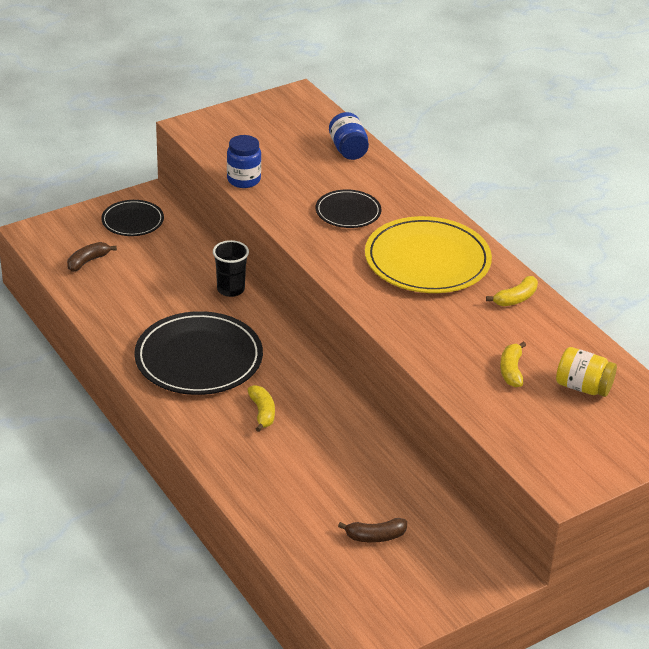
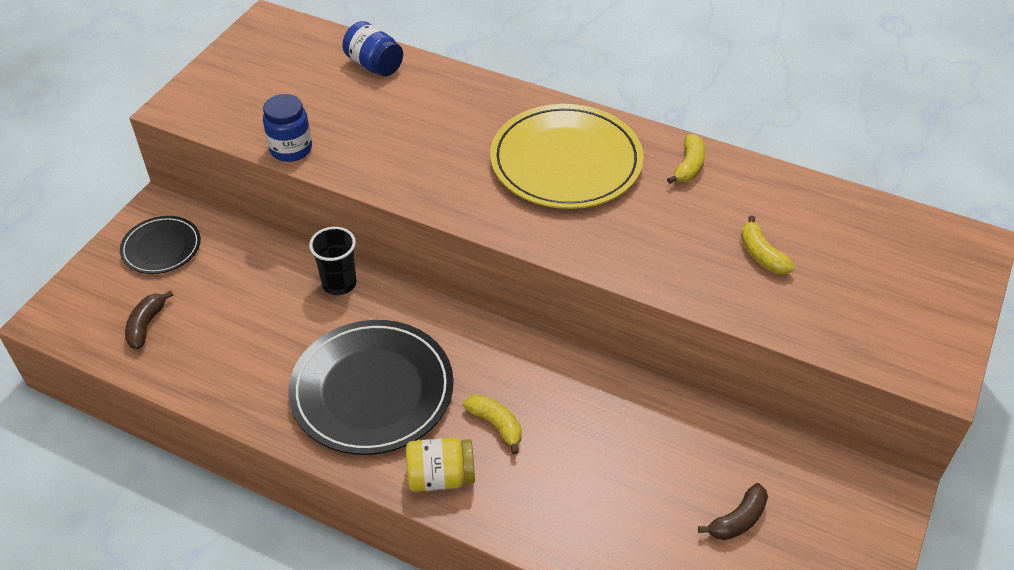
camera: 30 degrees left, 10 degrees up
(348, 212) = (436, 139): black plate -> none
(583, 387) = (842, 240): yellow jar -> yellow jar (440, 477)

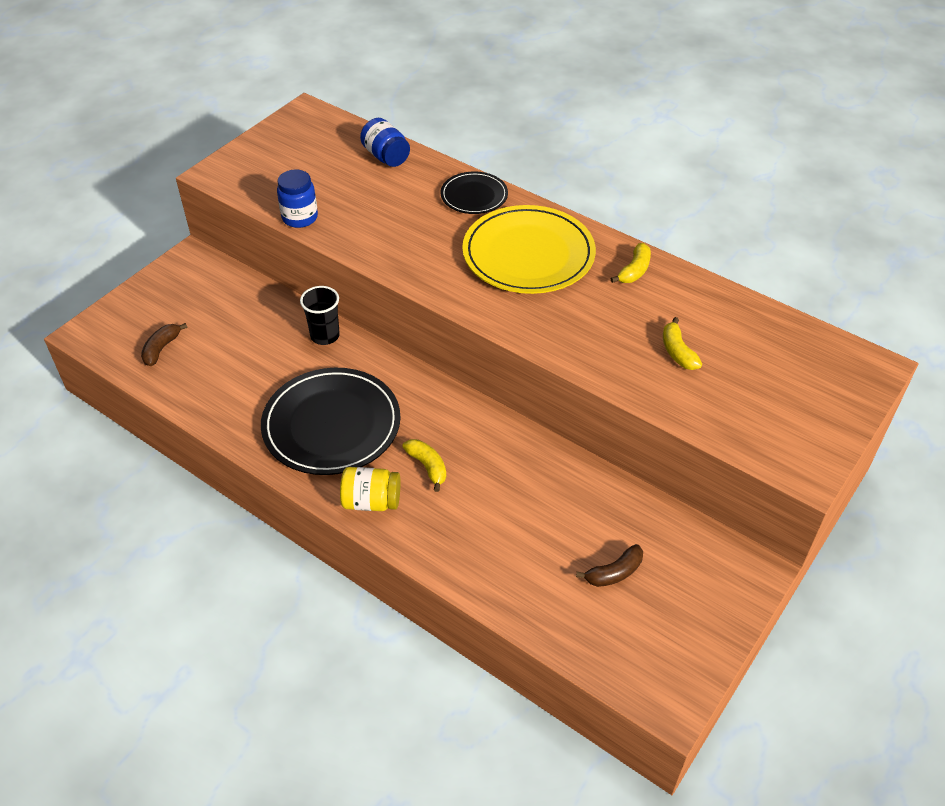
camera: 10 degrees right, 0 degrees up
(161, 247) = (187, 289): black plate -> black plate (474, 196)

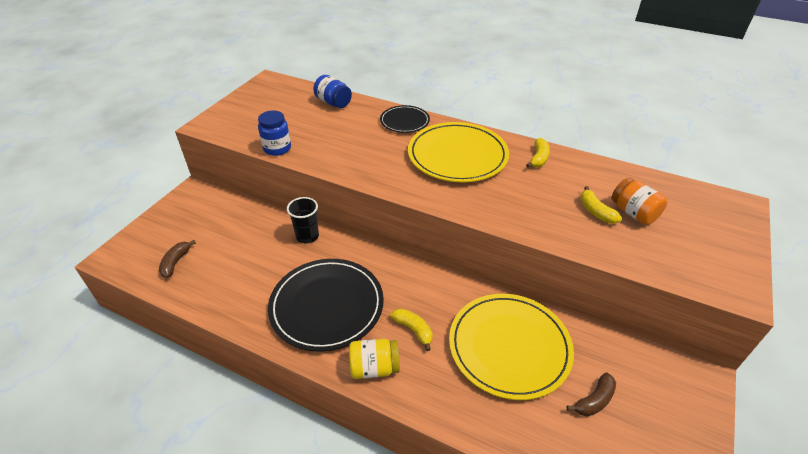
camera: 10 degrees left, 5 degrees down
(535, 501) = (509, 347): none -> yellow plate
(726, 359) = (633, 213): none -> orange jar

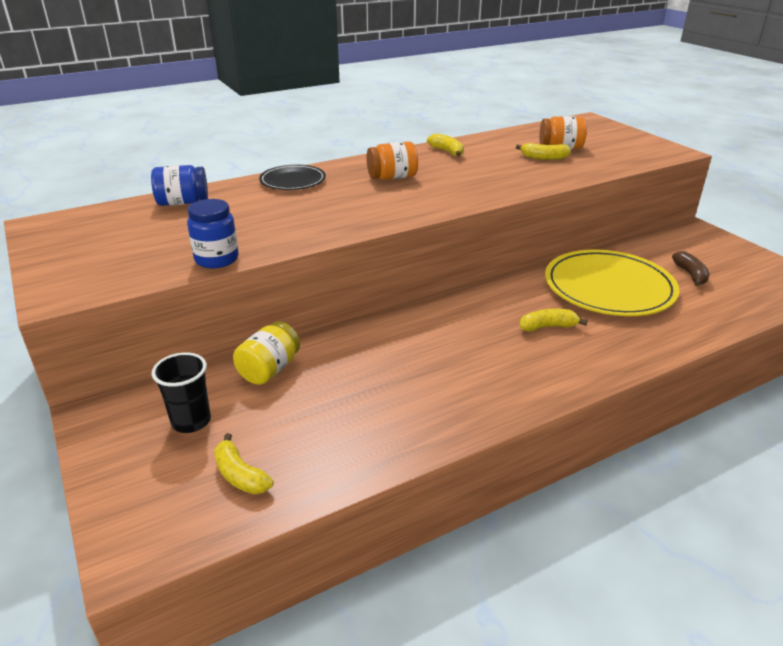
camera: 55 degrees left, 10 degrees down
(176, 262) = (240, 475): brown banana -> yellow banana
(307, 236) = (332, 344): black cup -> black cup (191, 421)
(327, 306) = (463, 368): black plate -> none
(374, 368) = (579, 367): yellow jar -> yellow jar (269, 370)
(457, 155) = (392, 177): yellow plate -> orange jar

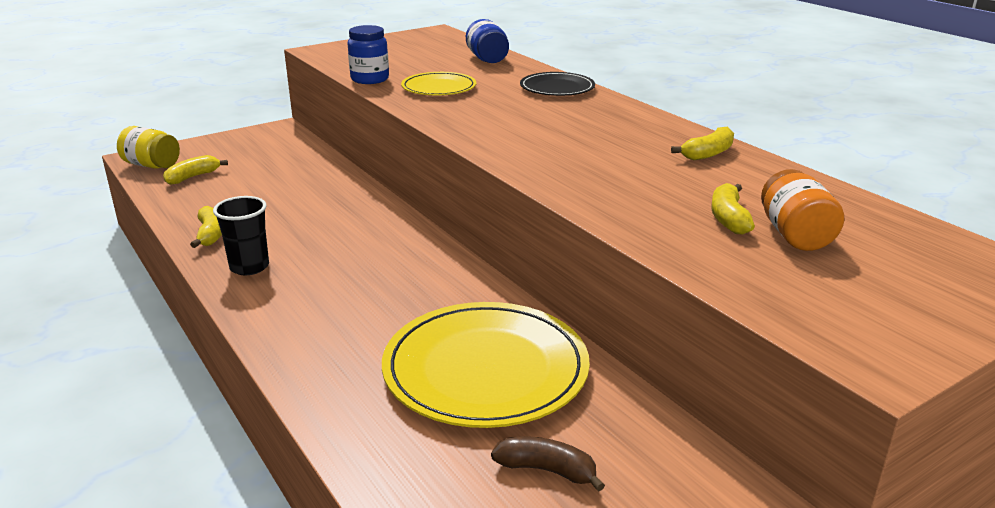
camera: 85 degrees right, 5 degrees down
(191, 421) = (259, 156): black cup -> black cup (249, 267)
(267, 225) = (439, 88): none -> yellow plate
(269, 370) = (319, 173): yellow jar -> yellow jar (152, 165)
(392, 177) = (587, 127): orange jar -> none
(548, 327) = (377, 310): yellow banana -> yellow banana (210, 234)
(690, 274) = (547, 470): brown banana -> brown banana turned 150 degrees counterclockwise

